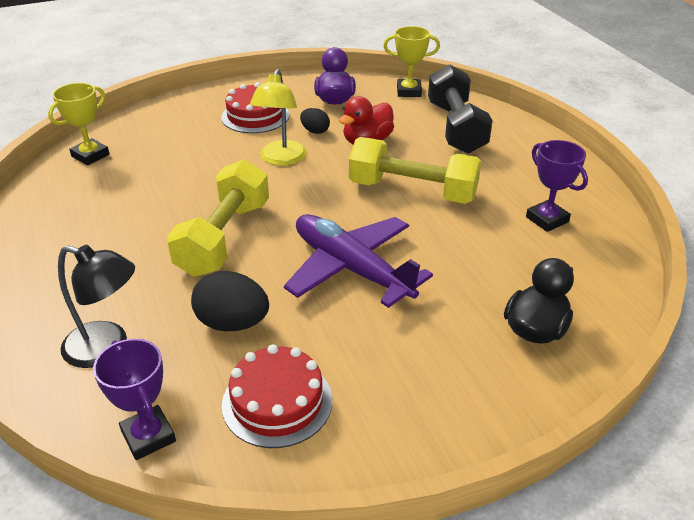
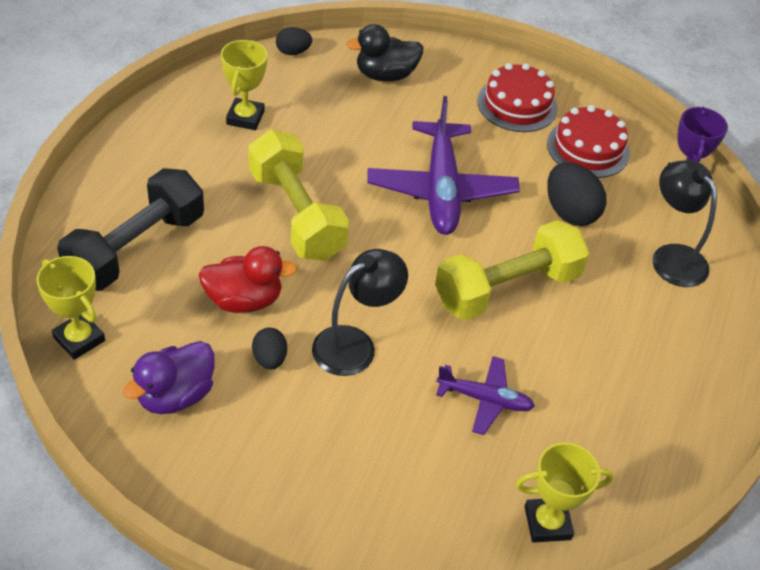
camera: 140 degrees left, 10 degrees up
(176, 179) = (485, 399): none -> purple plane
(255, 116) = (297, 443): red cake -> red cake (517, 104)
(281, 159) = (355, 344): yellow lamp -> black lamp
(547, 219) = (245, 118): purple trophy -> yellow trophy
(625, 290) = (293, 52): none -> black egg

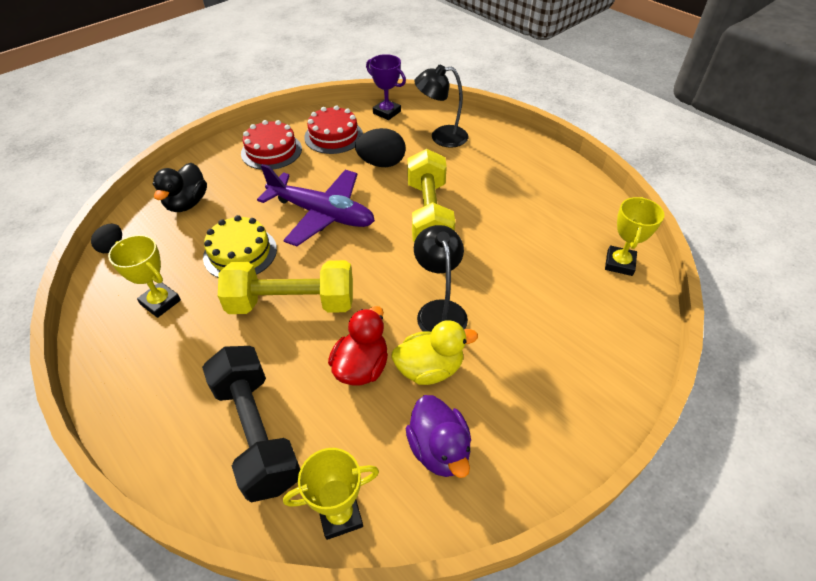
camera: 60 degrees left, 0 degrees up
(269, 359) = (429, 369): black egg -> yellow duck
(341, 146) = (240, 253): none -> yellow cake
(485, 399) = (515, 258): purple plane -> none

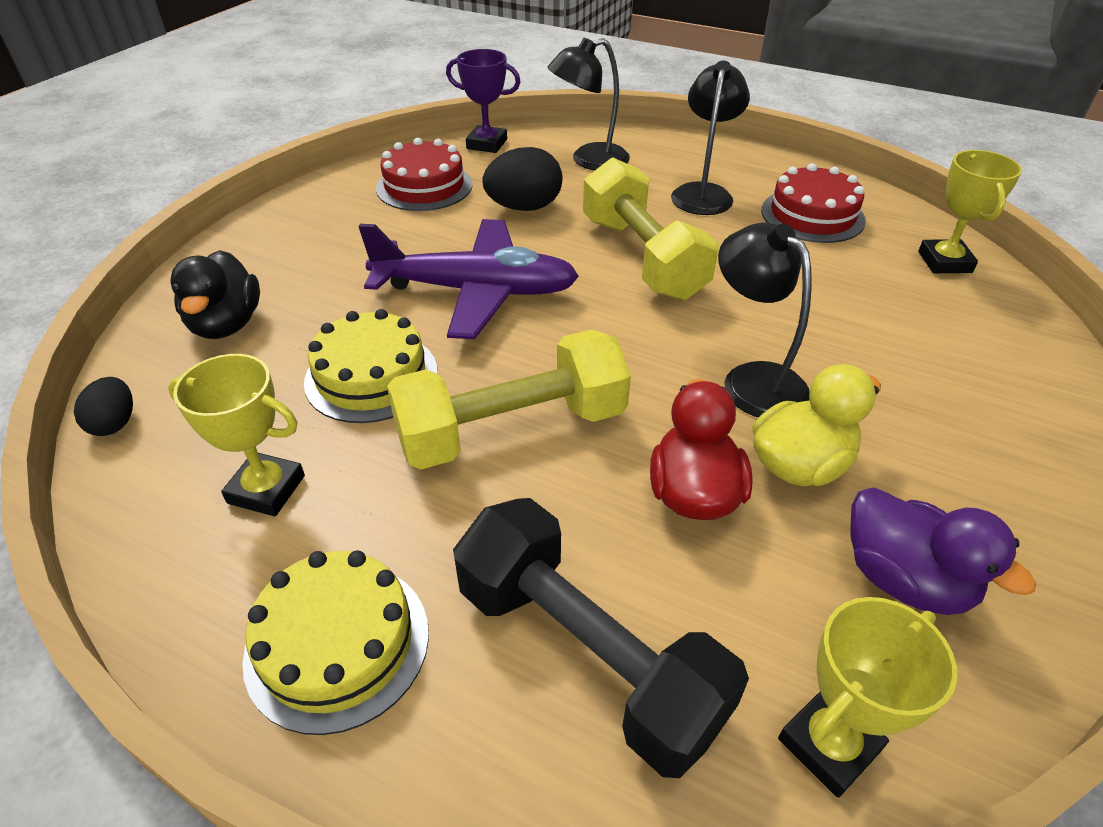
camera: 20 degrees left, 5 degrees down
(152, 389) = (337, 643): none -> yellow cake
(271, 151) = (334, 223): red cake -> red cake (812, 215)
(497, 176) = (703, 193): none -> black lamp

